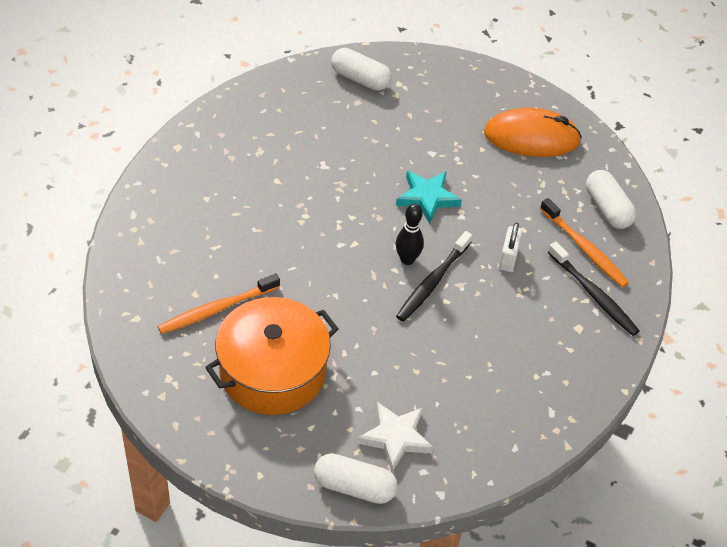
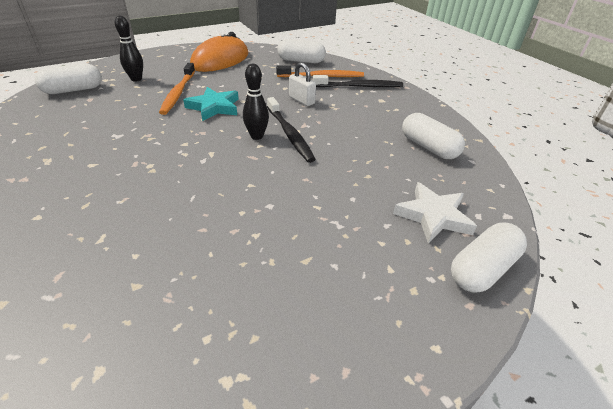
camera: 55 degrees left, 10 degrees down
(216, 309) = (177, 276): orange toothbrush -> orange toothbrush (178, 93)
(272, 371) = (299, 266): orange pot -> none
(422, 104) = (136, 79): none -> black bowling pin
(509, 403) = (428, 147): none -> white capsule

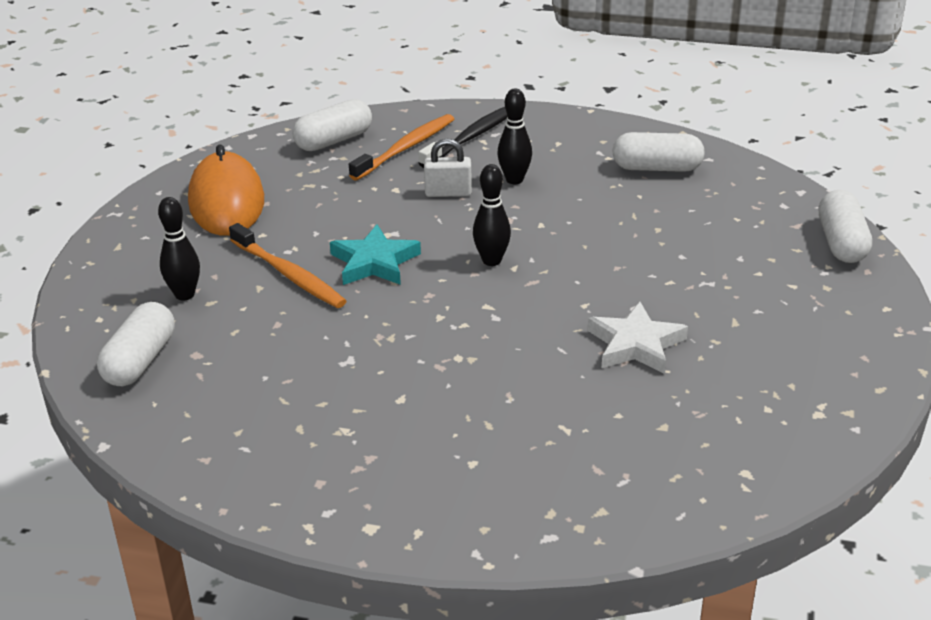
camera: 45 degrees left, 5 degrees down
(290, 134) = (518, 237): black toothbrush -> none
(341, 111) = (514, 180): none -> black bowling pin
(433, 216) = (757, 227): white star -> white star (636, 344)

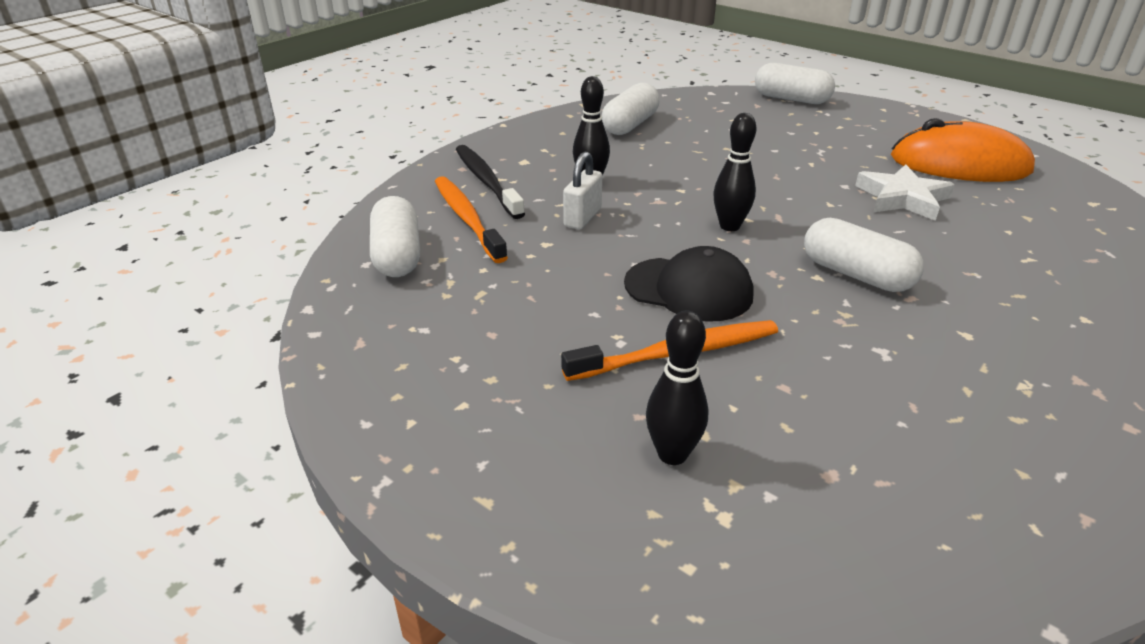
camera: 65 degrees left, 0 degrees up
(140, 361) = (830, 539): white capsule -> white capsule (856, 275)
(226, 201) = (456, 365): orange mouse -> orange mouse (959, 164)
(374, 262) = (688, 289): turquoise star -> black cap

